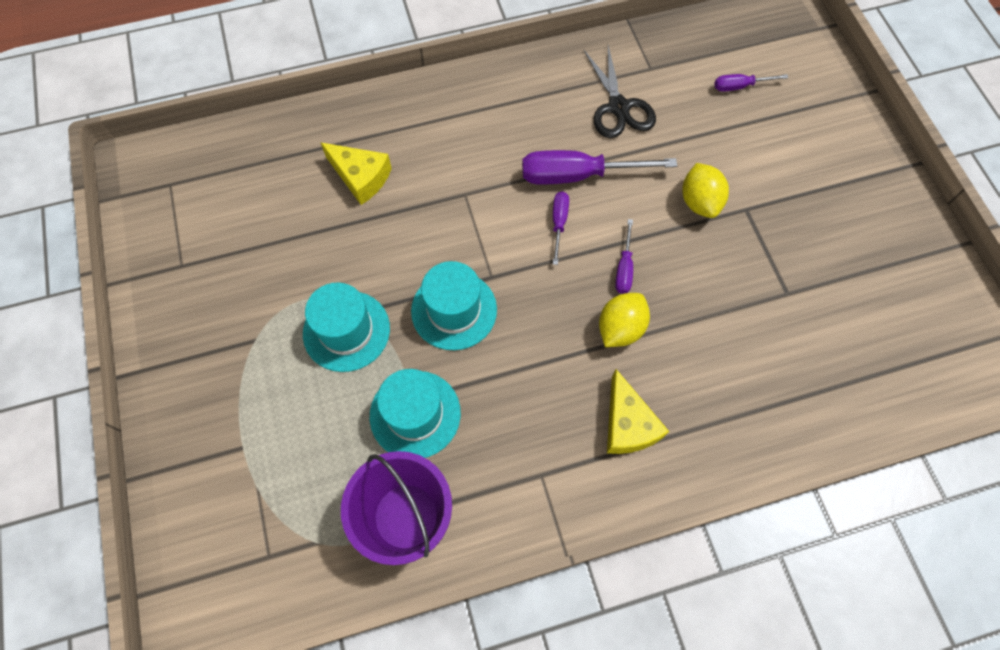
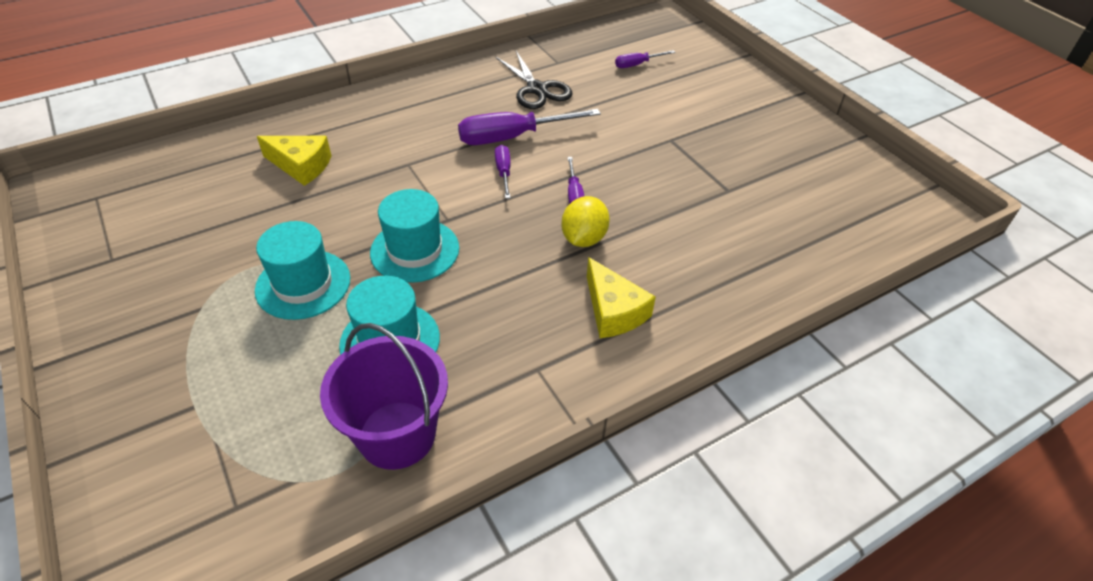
camera: 15 degrees left, 20 degrees down
(699, 202) = (628, 140): yellow lemon -> none

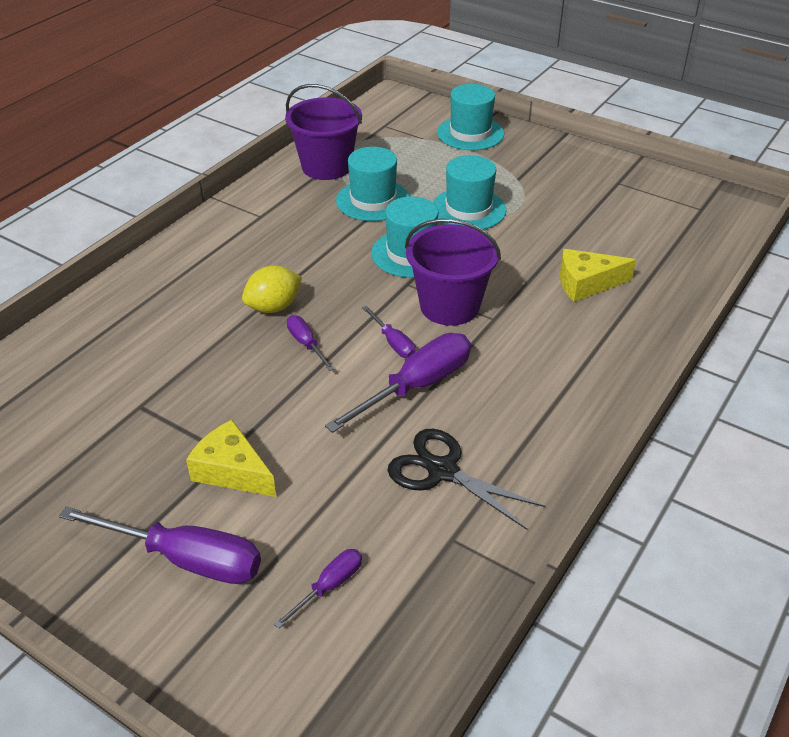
camera: 155 degrees right, 5 degrees down
(146, 424) = (470, 133): none -> turquoise hat
(431, 186) = (449, 306): none -> purple bucket
(583, 238) = (274, 307): yellow lemon -> yellow lemon turned 60 degrees clockwise
(613, 311) = (221, 263): yellow cheese -> yellow cheese (232, 471)
(714, 97) = (185, 559): none -> purple screwdriver

